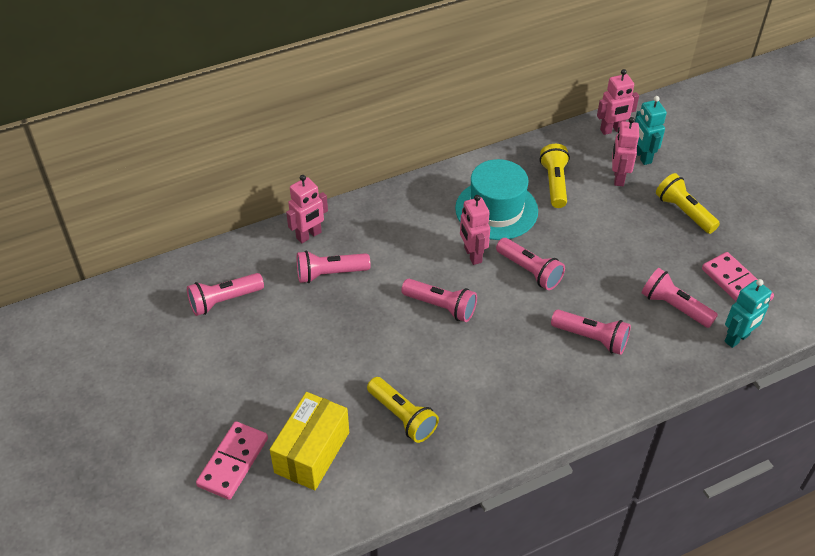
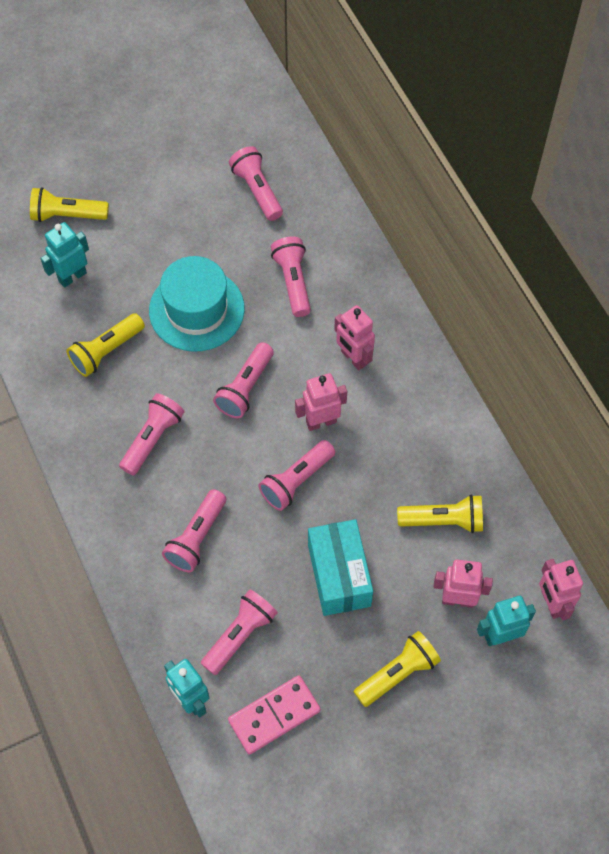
camera: 90 degrees right, 15 degrees up
(233, 462) = (67, 215): pink domino -> yellow flashlight
(309, 235) = (349, 259): pink robot -> pink robot (353, 358)
(312, 452) = (72, 276): yellow box -> turquoise robot
(496, 210) = (395, 451): turquoise hat -> turquoise hat (196, 310)
(497, 374) = (152, 439): none -> pink flashlight
(610, 244) = (339, 575): none -> turquoise box

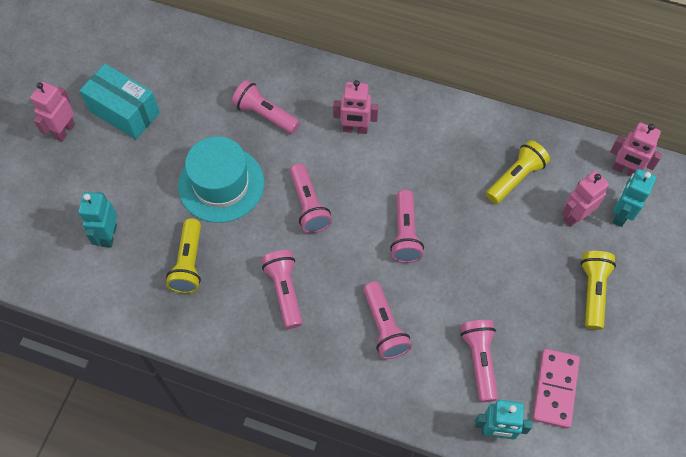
camera: 45 degrees left, 0 degrees up
(67, 215) = (59, 198): yellow flashlight -> none
(257, 190) = (177, 77): pink flashlight -> none
(321, 421) = (379, 184): pink robot -> pink robot (64, 131)
(339, 575) = (495, 266): turquoise box -> turquoise box (124, 112)

